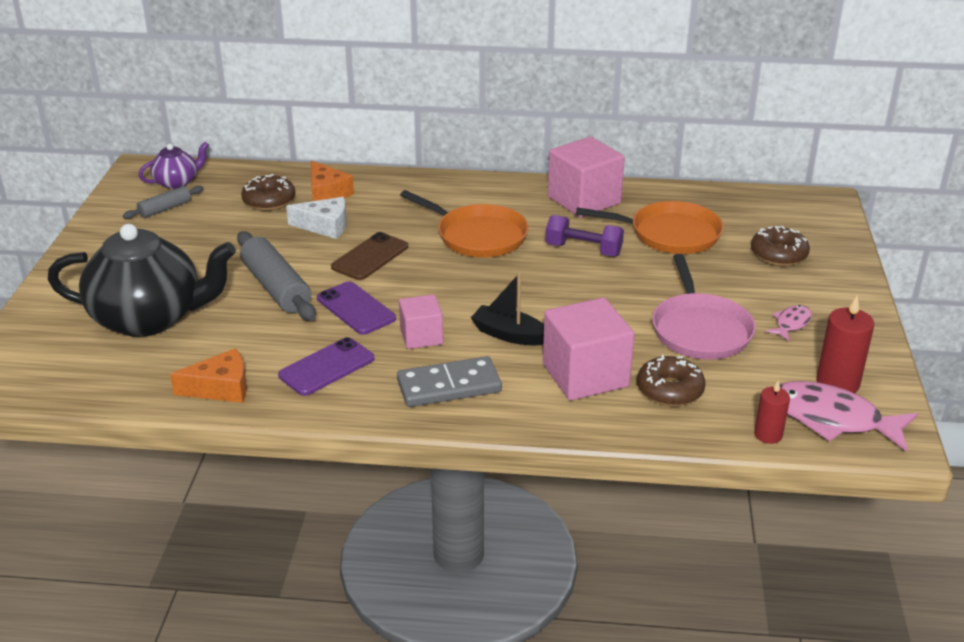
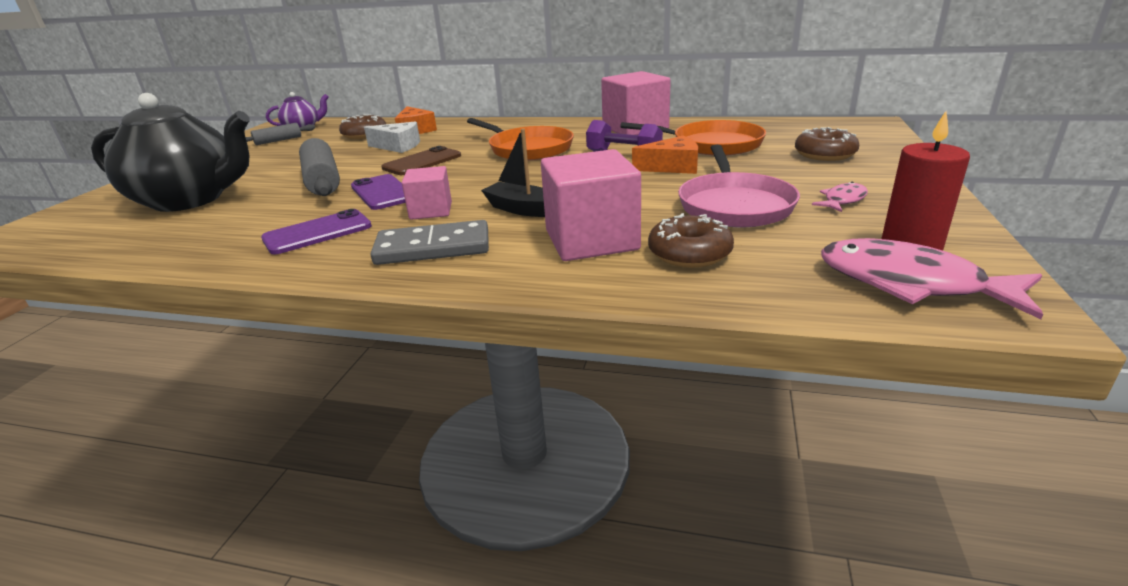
camera: 10 degrees right, 5 degrees down
(220, 388) = (197, 247): orange cheese -> orange cheese (672, 167)
(768, 435) = (818, 299): red candle -> none

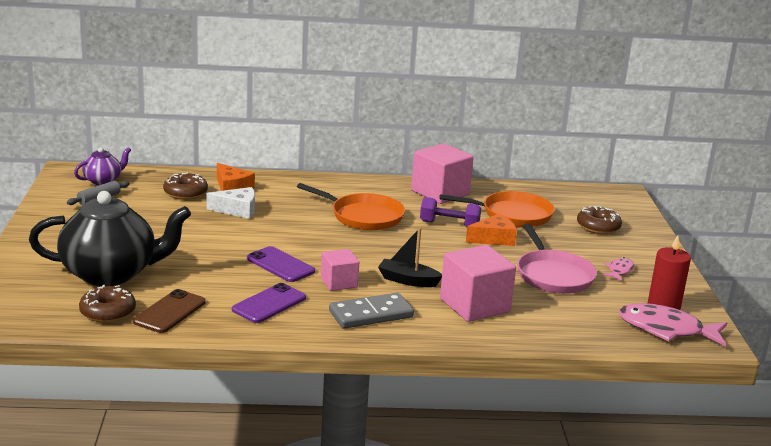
camera: 20 degrees left, 5 degrees down
(322, 180) = (210, 252): grey rolling pin -> none
(422, 162) = (281, 230): brown phone -> brown phone (169, 312)
(689, 253) = (541, 314): brown donut -> brown donut (107, 312)

